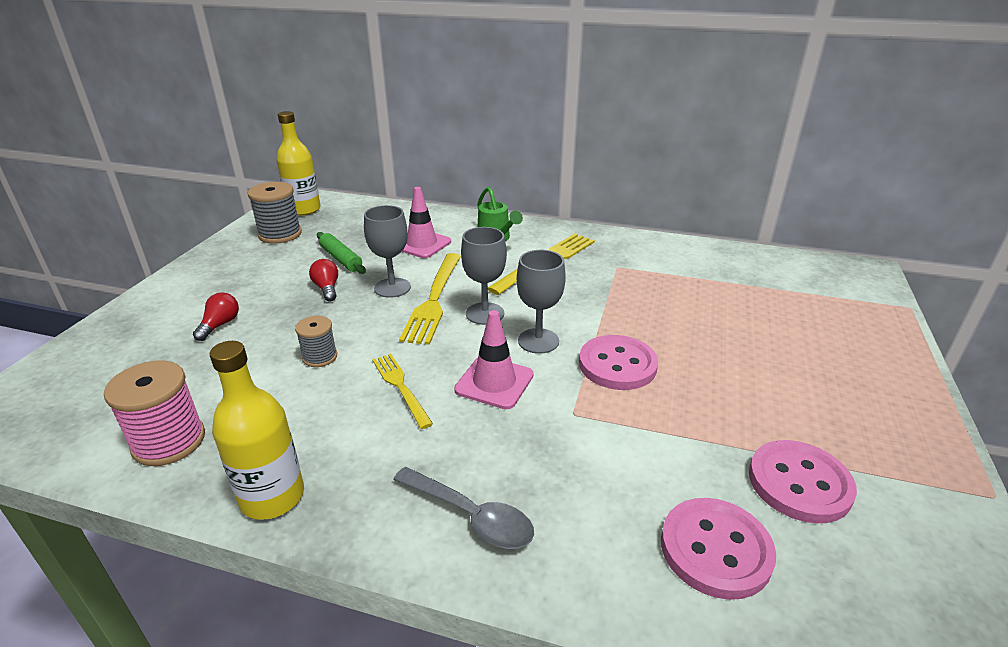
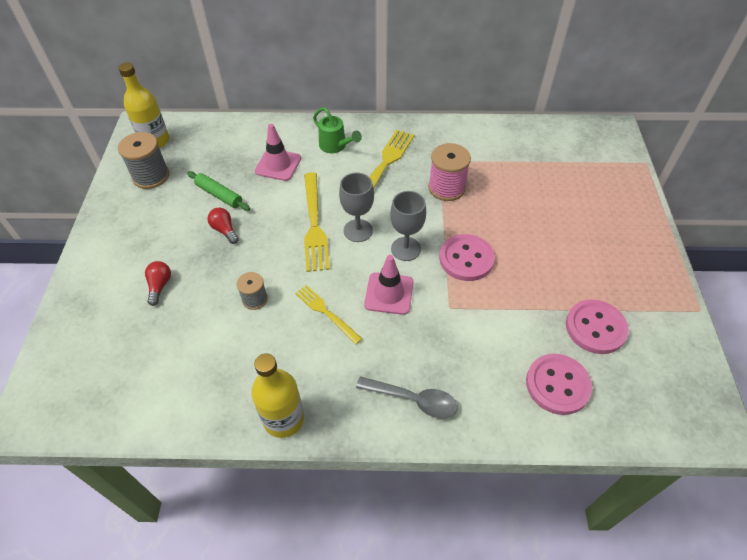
camera: 15 degrees left, 20 degrees up
(169, 441) = (188, 396): pink spool -> pink spool (446, 188)
(392, 288) = (276, 218): grey goblet -> none

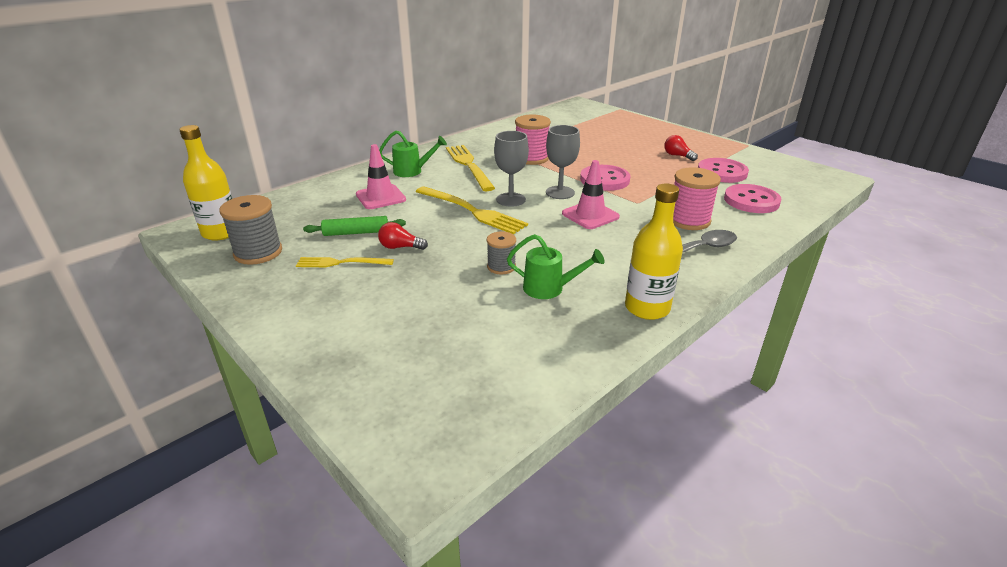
camera: 45 degrees left, 20 degrees down
(160, 286) = (399, 305): red light bulb -> red light bulb (677, 156)
(253, 345) = (549, 288): none -> green watering can
(326, 312) = (567, 244): yellow fork -> yellow fork (341, 263)
(457, 361) = (688, 220): none -> pink spool

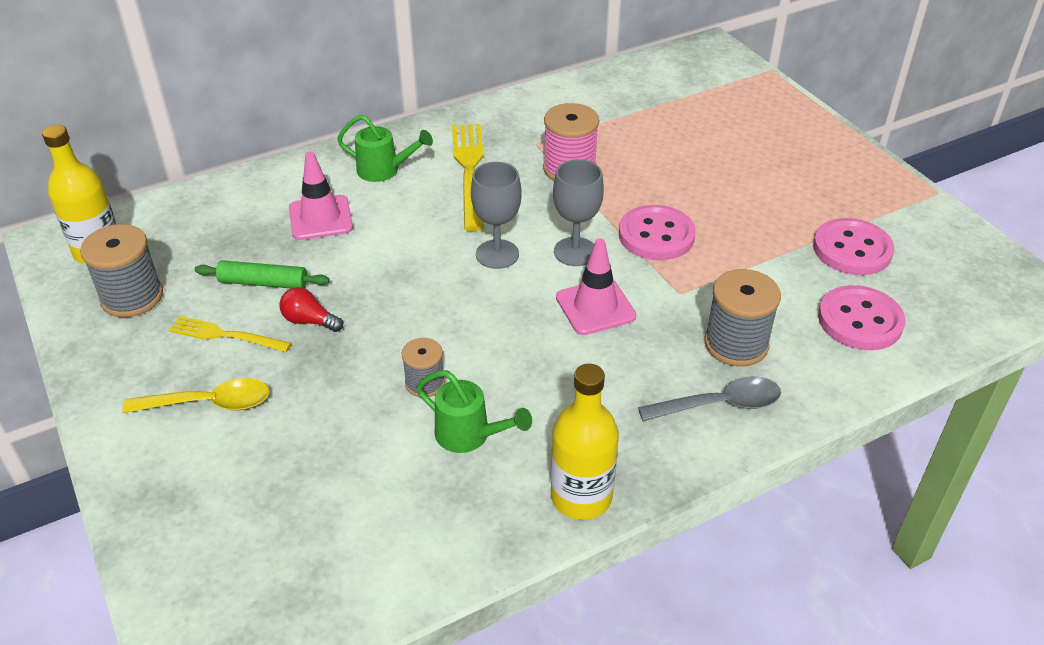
camera: 15 degrees right, 10 degrees up
(346, 301) = (209, 403): none -> yellow spoon
(472, 211) = (433, 268): yellow fork -> none
(677, 156) = (802, 199): red light bulb -> none
(688, 220) = (736, 344): pink spool -> grey spool

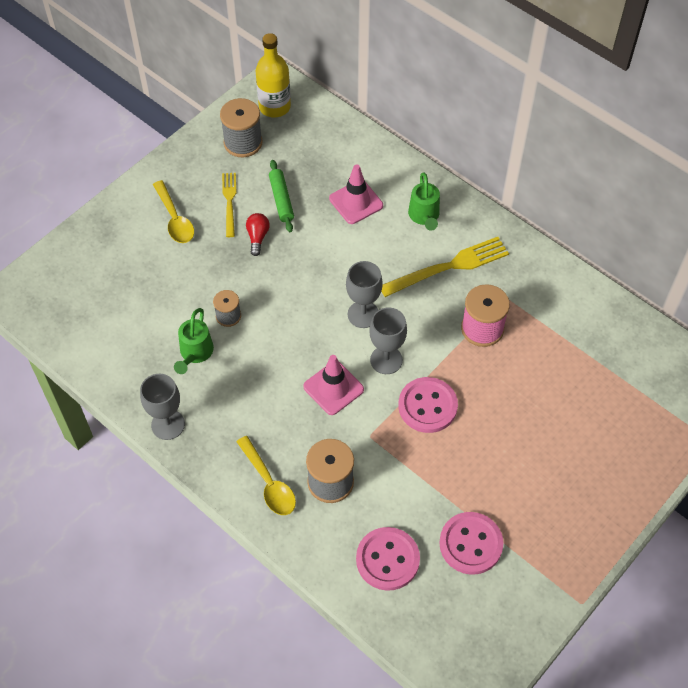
camera: 70 degrees right, 15 degrees up
(581, 497) = (168, 424): yellow bottle -> grey goblet
(719, 404) = (269, 483): grey spoon -> yellow spoon

